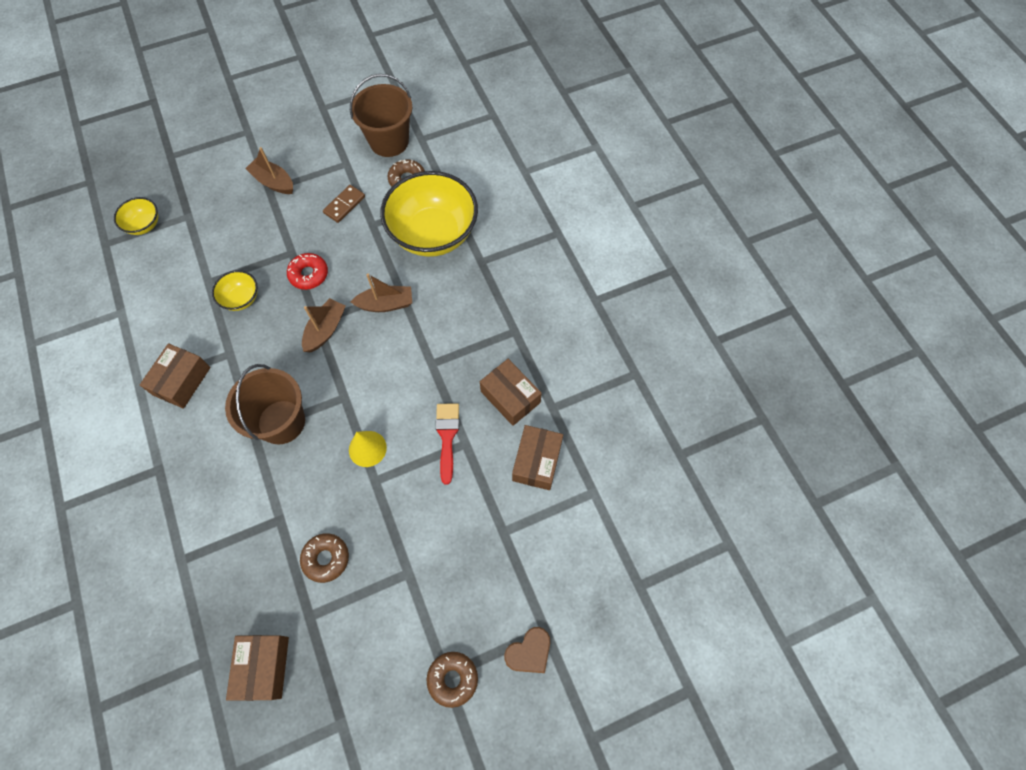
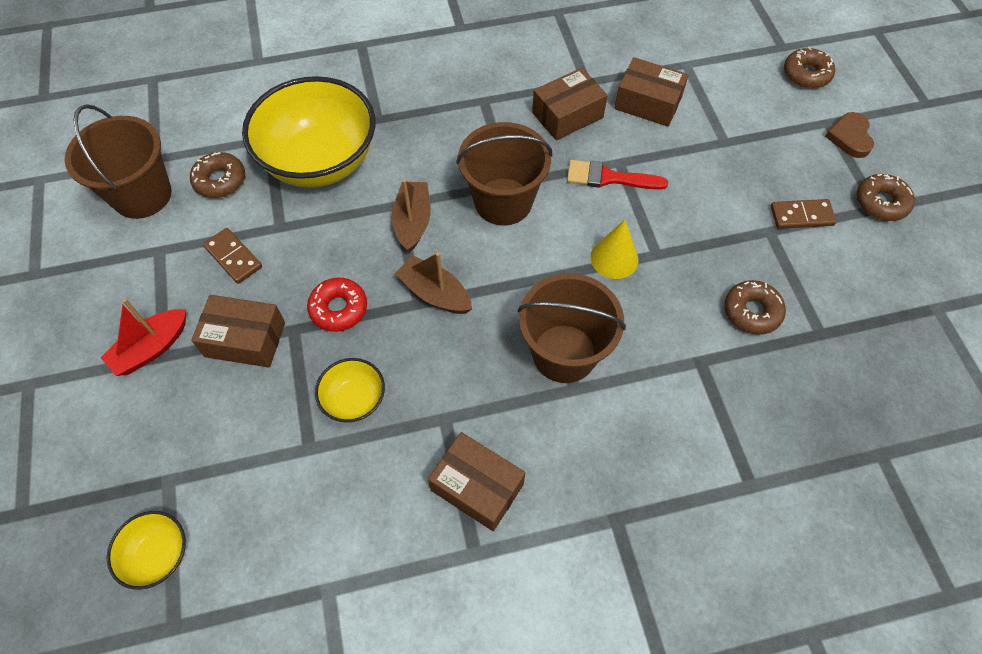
camera: 80 degrees left, 5 degrees down
(264, 667) = (883, 385): brown box -> brown box (245, 339)
(273, 182) = (151, 348): brown boat -> red boat
(412, 361) = (503, 201): none -> brown bucket
(428, 602) = (801, 216): none -> brown domino
(529, 652) = (850, 137): brown heart -> brown heart turned 150 degrees counterclockwise
(605, 610) = (806, 74): none -> brown donut

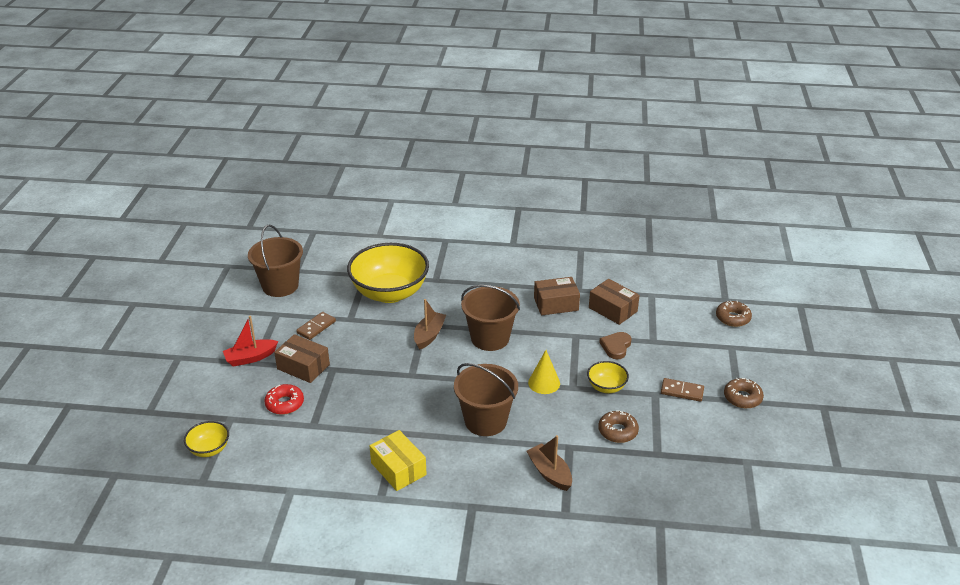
camera: 20 degrees right, 25 degrees down
(220, 180) = (327, 289): brown donut -> none
(233, 257) = (316, 327): brown domino -> brown domino turned 60 degrees clockwise
(339, 309) = (363, 366): red donut -> red donut (284, 404)
(354, 400) = (350, 410): yellow bowl -> yellow bowl (606, 387)
(435, 293) = (423, 372): brown boat -> brown boat (549, 473)
(477, 487) = (398, 469): brown box -> yellow box
(609, 178) = (564, 342): red brush -> none
(850, 137) = (742, 358): brown heart -> brown heart (616, 347)

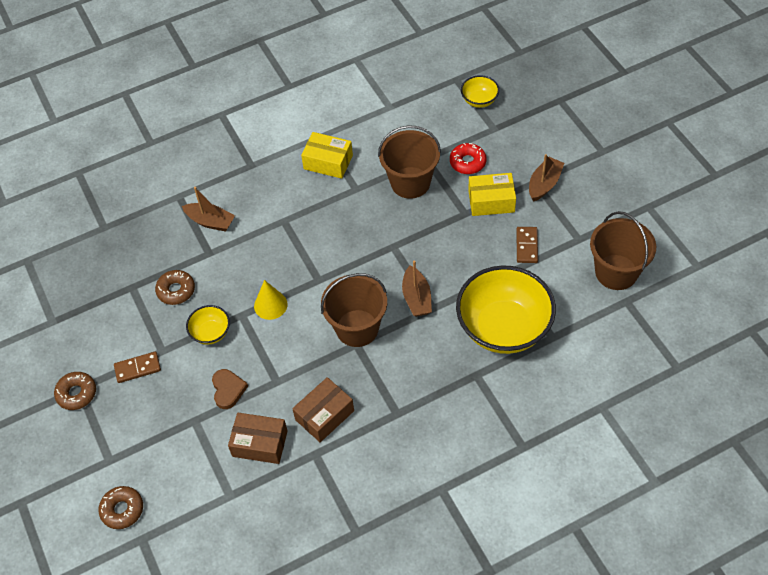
camera: 150 degrees right, 20 degrees up
(250, 358) = (544, 184): red boat -> brown boat
(303, 367) = (491, 201): brown box -> yellow box
(485, 421) = (293, 238): brown bucket -> brown bucket (410, 182)

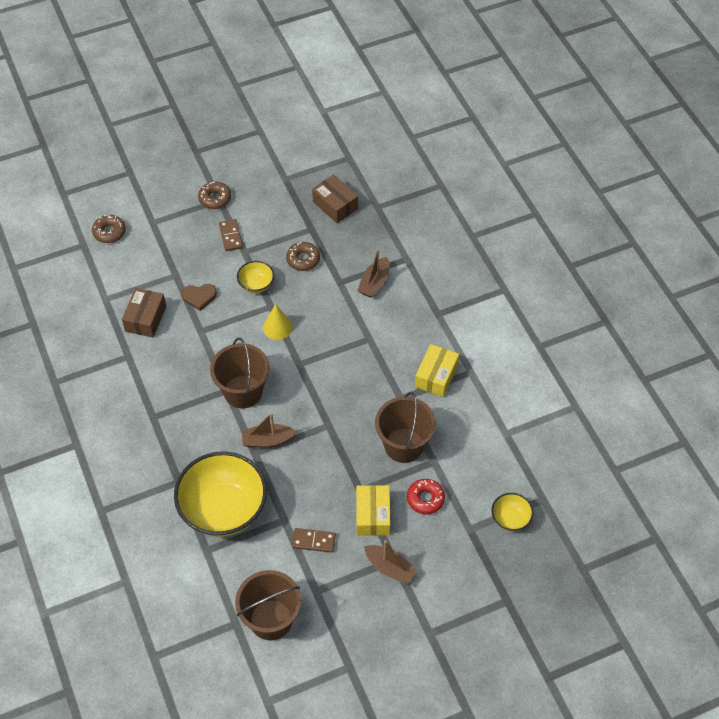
camera: 90 degrees right, 0 degrees up
(324, 415) = (162, 364): brown box -> brown box (335, 205)

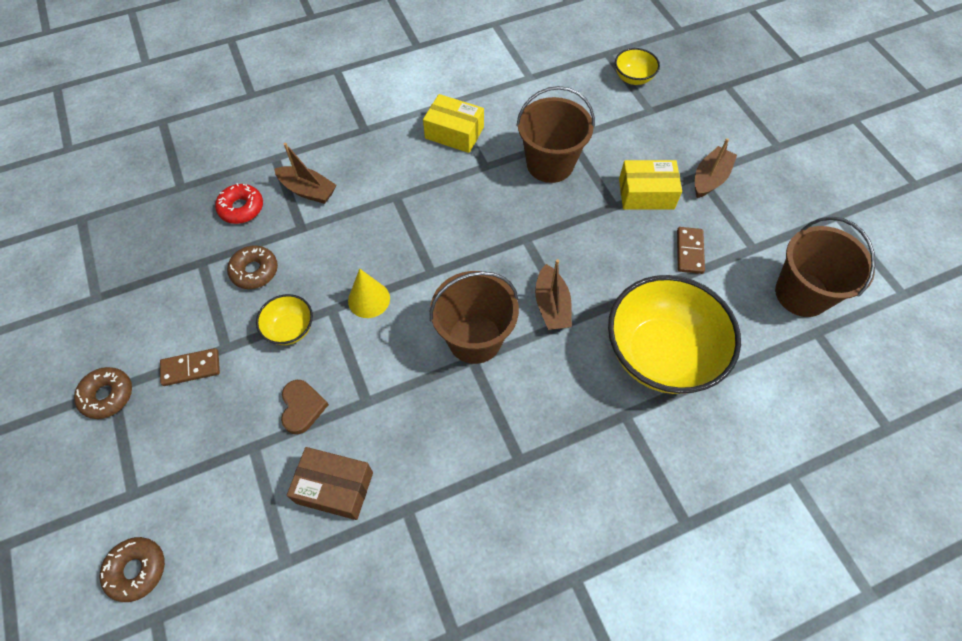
camera: 90 degrees left, 5 degrees up
(335, 205) = (165, 234): brown box -> none
(425, 499) = (618, 146): red donut -> red donut (241, 208)

